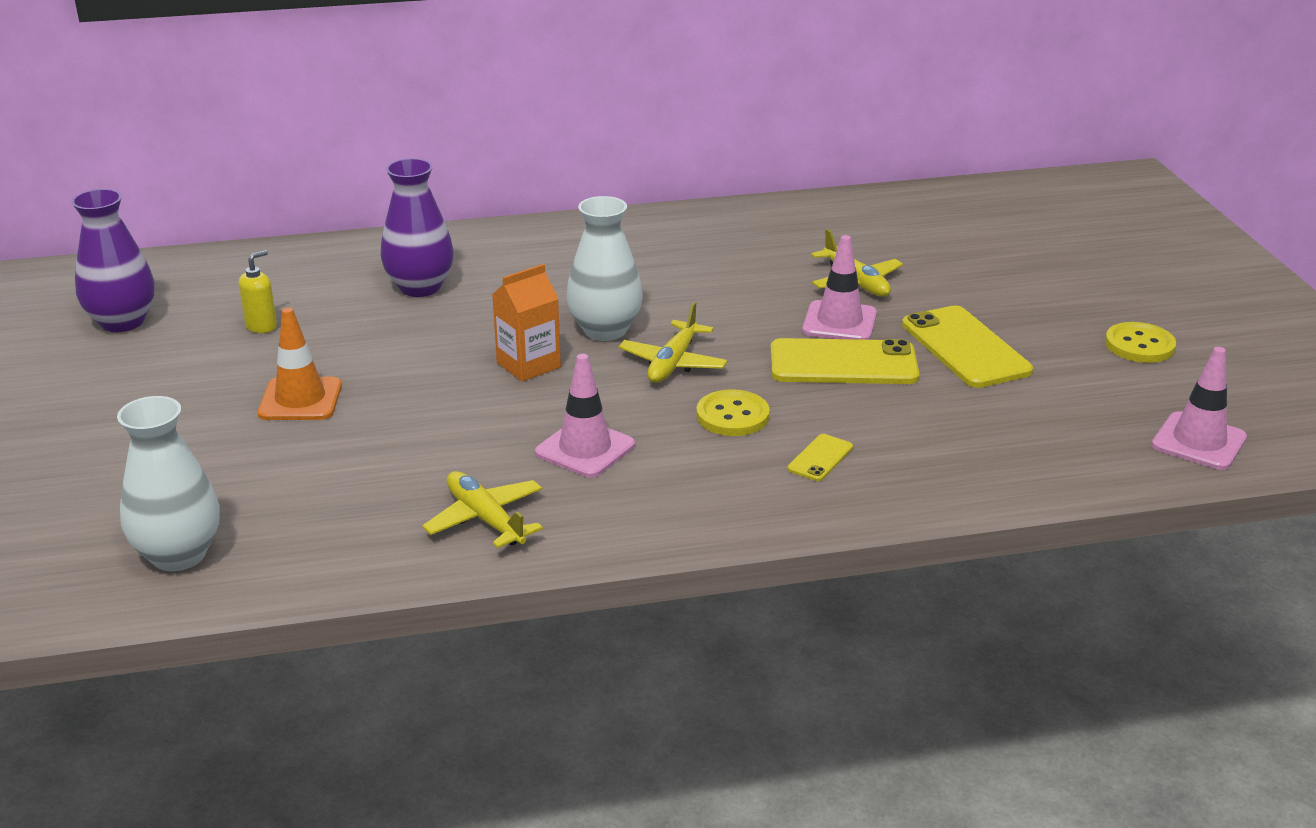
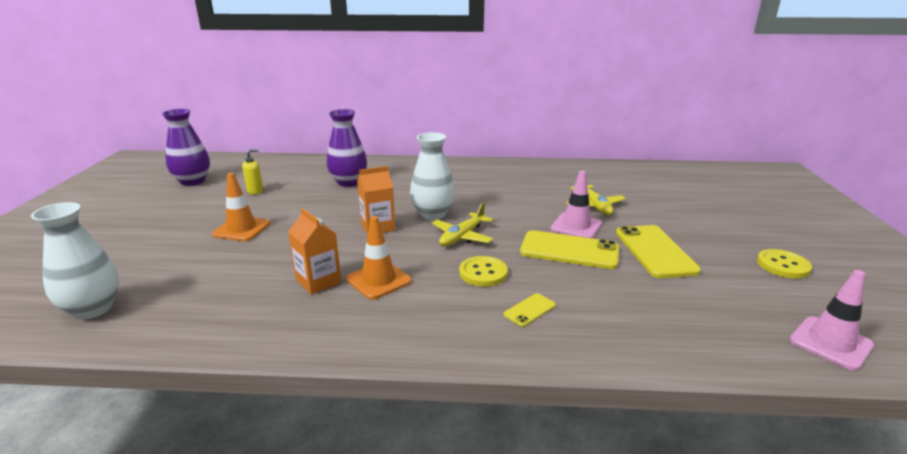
camera: 15 degrees right, 5 degrees down
(485, 519) = (286, 316): yellow plane -> none
(495, 464) = (318, 281): none -> orange carton
(585, 449) = (378, 280): pink traffic cone -> orange traffic cone

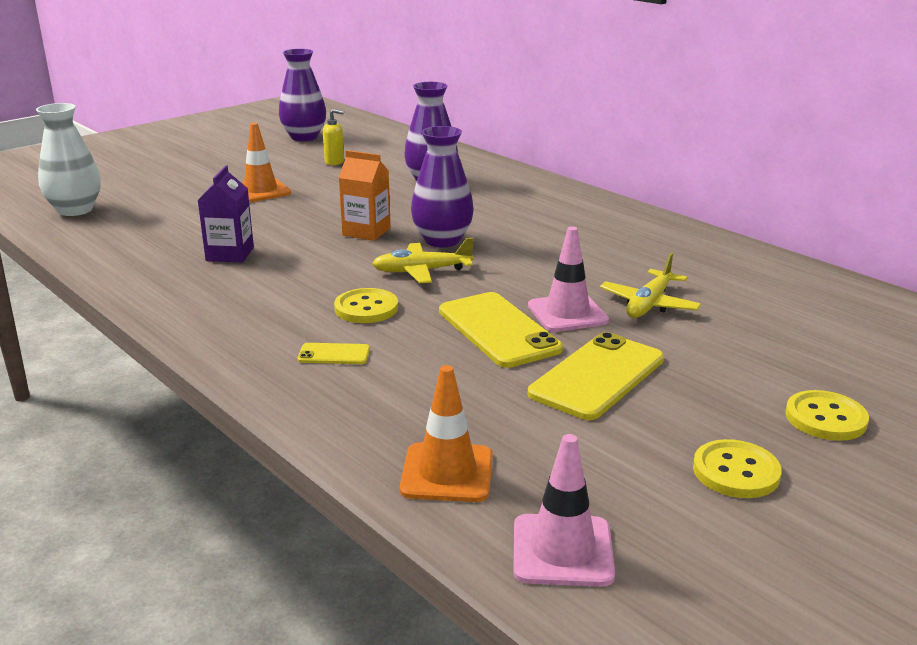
camera: 45 degrees right, 0 degrees up
(318, 281) = (230, 254): orange carton -> purple carton
(378, 280) = (272, 273): orange traffic cone -> orange traffic cone (447, 473)
(433, 214) = (442, 240): white vase -> purple vase
(750, 226) = (825, 418): none -> yellow button

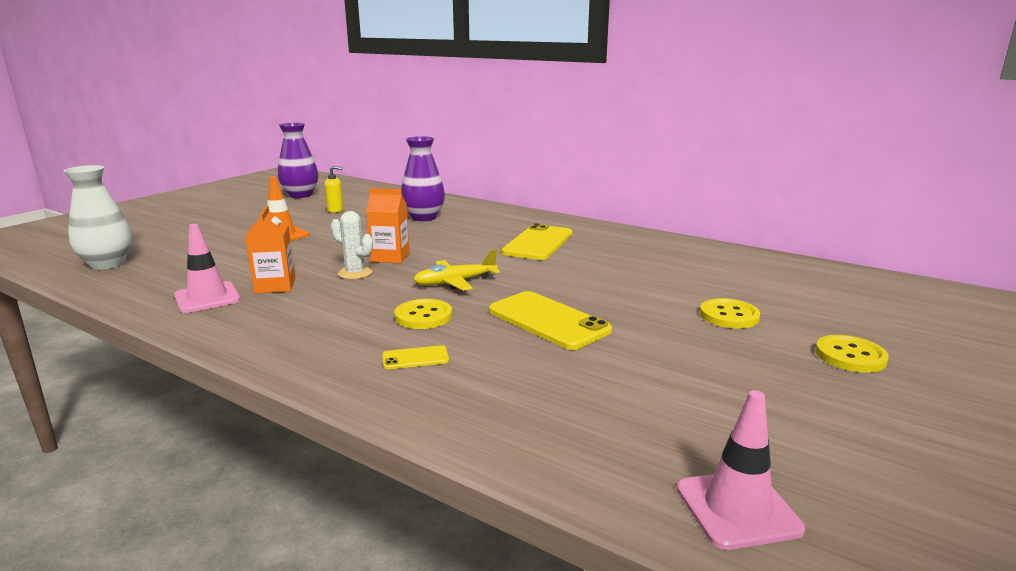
camera: 15 degrees left, 5 degrees down
(230, 254) = (275, 286): purple carton -> orange carton
(319, 248) = (355, 273): none -> white cactus
(442, 240) = (458, 258): purple vase -> none
(447, 473) = (583, 451): orange traffic cone -> none
(567, 313) = (595, 301): pink traffic cone -> pink traffic cone (207, 298)
(597, 376) = (654, 347): yellow phone -> yellow phone (538, 243)
(649, 304) = (653, 288): yellow plane -> none
(736, 472) = (821, 409): yellow button -> yellow button (729, 316)

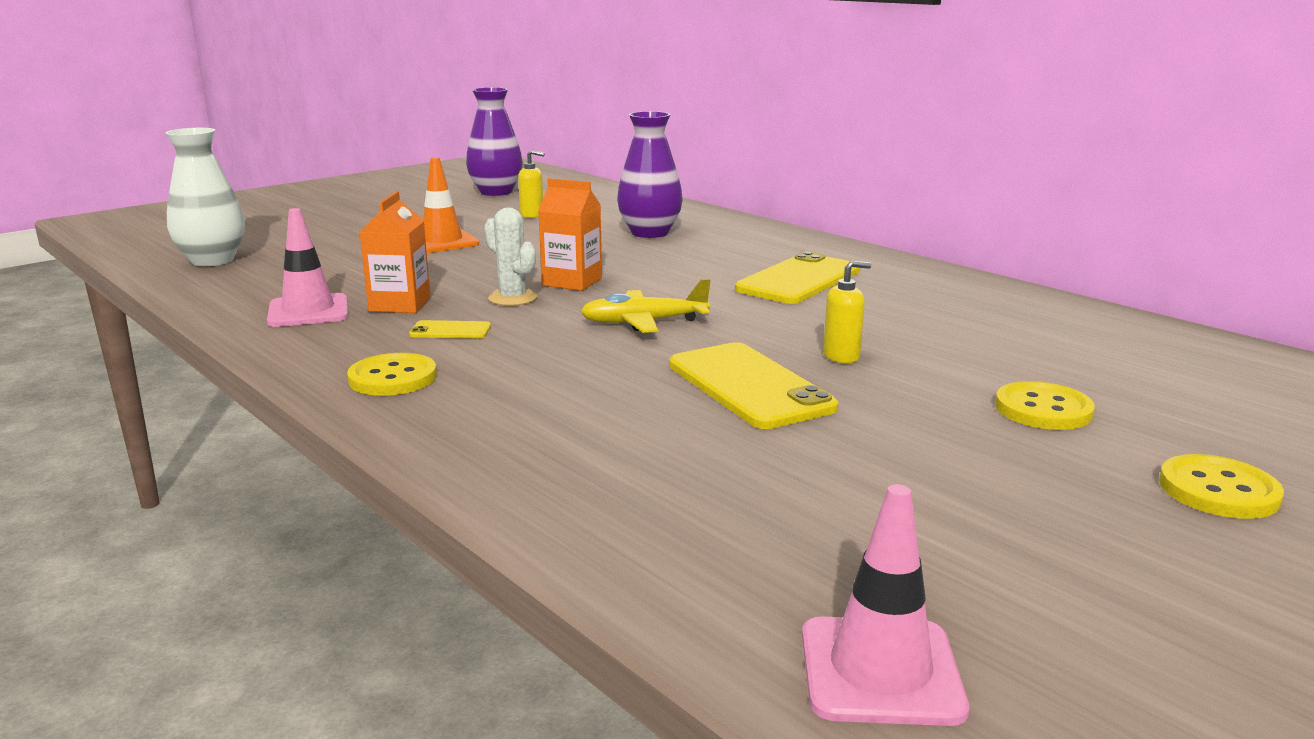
camera: 15 degrees right, 0 degrees up
(415, 358) = (532, 414): yellow phone -> yellow phone (450, 331)
(423, 316) = (574, 362): yellow button -> yellow button (393, 378)
(593, 293) = (842, 356): none -> yellow soap dispenser

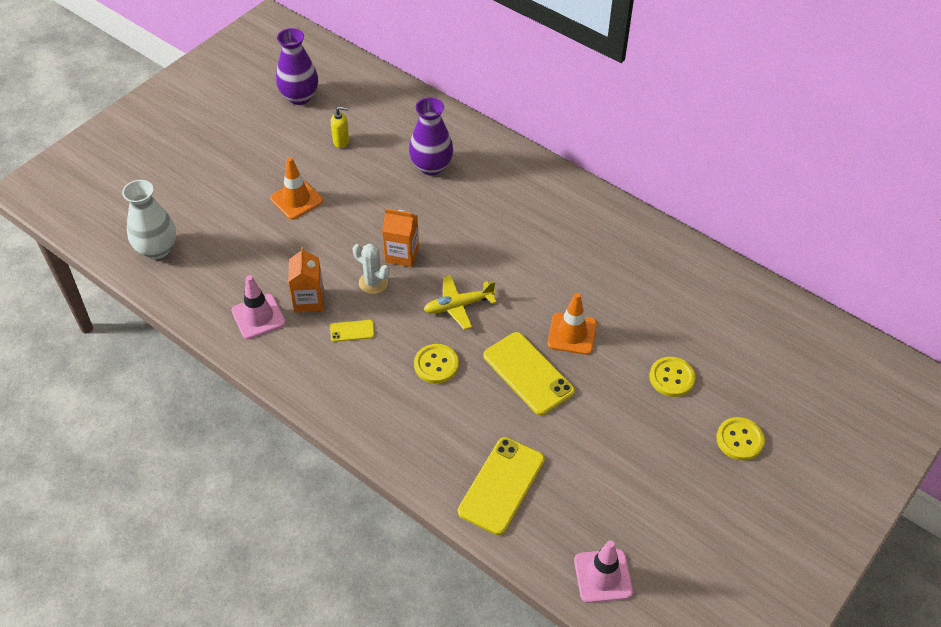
camera: 10 degrees left, 30 degrees up
(393, 378) = (342, 390): yellow button -> yellow button (436, 365)
(799, 280) = (539, 234): yellow phone -> yellow phone (501, 485)
(842, 356) = (572, 334): yellow soap dispenser -> orange traffic cone

